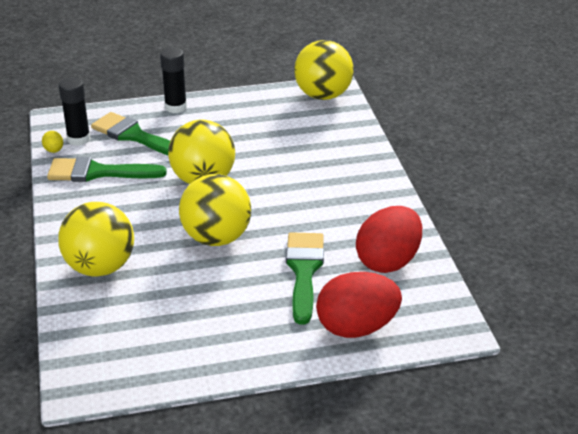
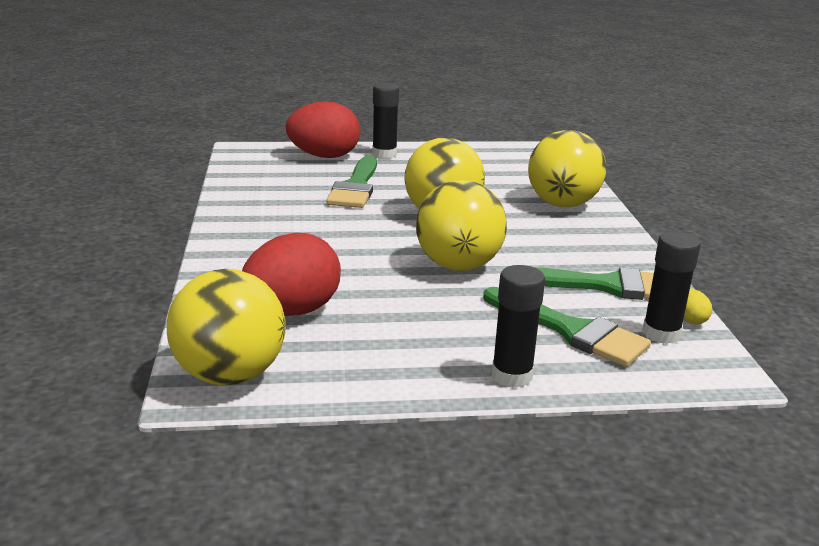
camera: 175 degrees left, 10 degrees down
(289, 343) = (384, 154): none -> black glue stick
(388, 261) = (269, 186): red egg -> red egg (292, 311)

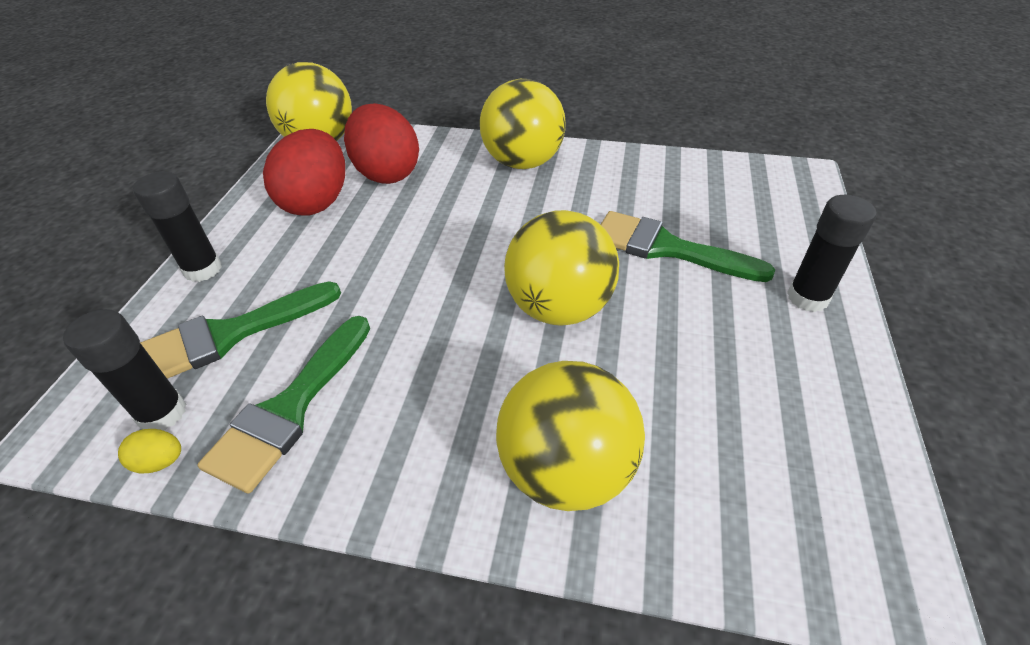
camera: 110 degrees right, 20 degrees up
(324, 156) = (787, 237): red egg -> red egg (317, 202)
(458, 266) = (413, 287): yellow ball -> yellow ball (523, 162)

